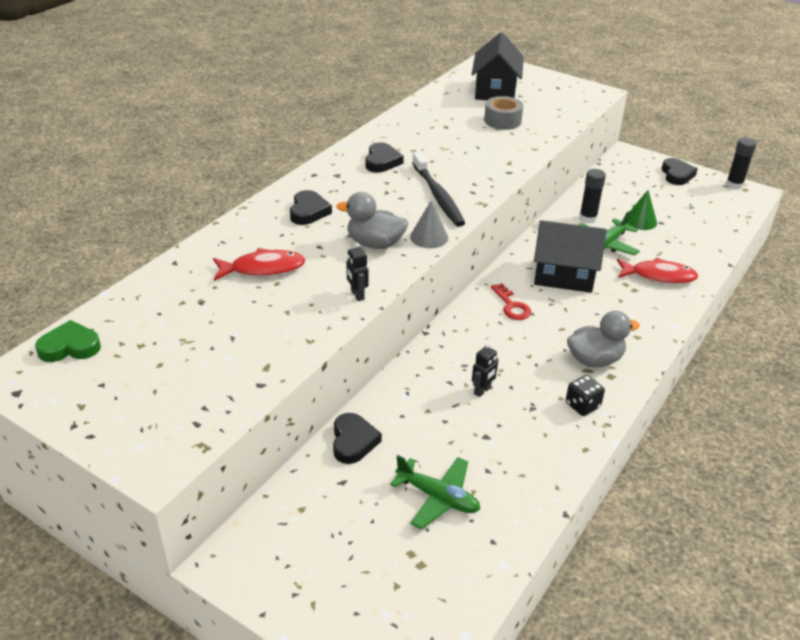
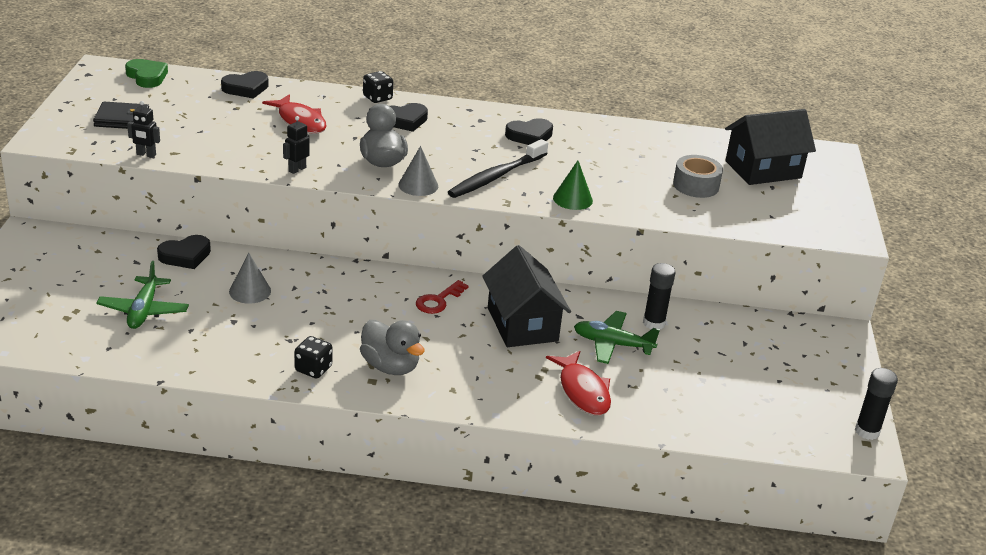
camera: 60 degrees right, 5 degrees down
(158, 389) = (122, 119): none -> black wallet
(253, 213) = (377, 98): none -> black dice
(441, 412) = (250, 291): none -> grey cone
(482, 391) = (294, 307): black robot -> black robot (146, 155)
(640, 221) = (689, 363): green cone -> green cone (572, 199)
(677, 175) = (835, 378): black heart -> black heart (246, 88)

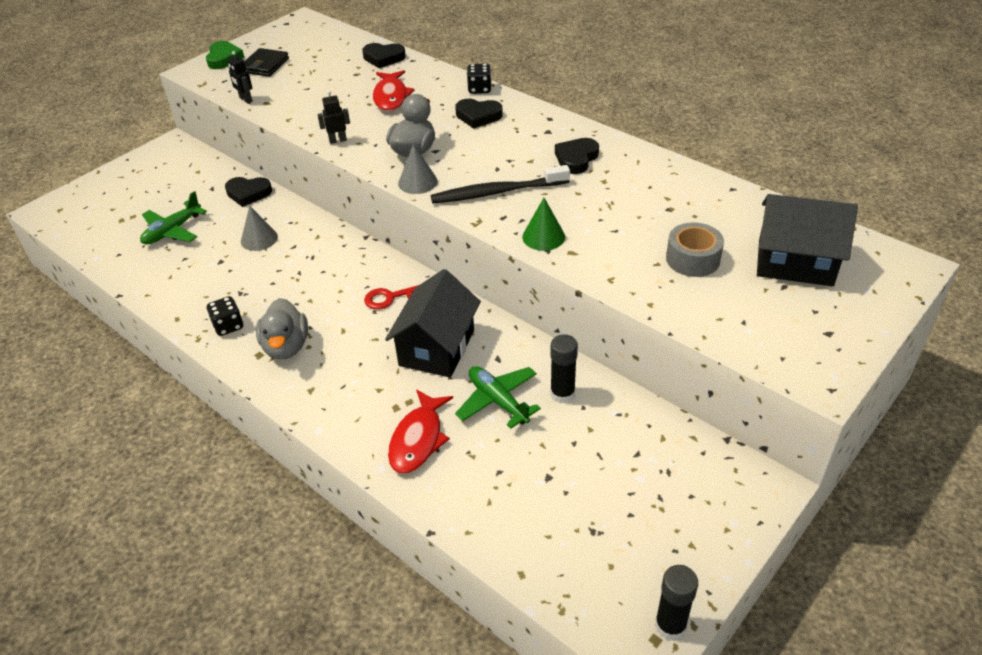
camera: 40 degrees right, 10 degrees up
(122, 119) = (265, 65): black wallet -> black wallet turned 75 degrees clockwise
(147, 77) = (323, 33): green heart -> green heart (224, 58)
(530, 136) = (576, 159): black heart -> black heart turned 105 degrees clockwise

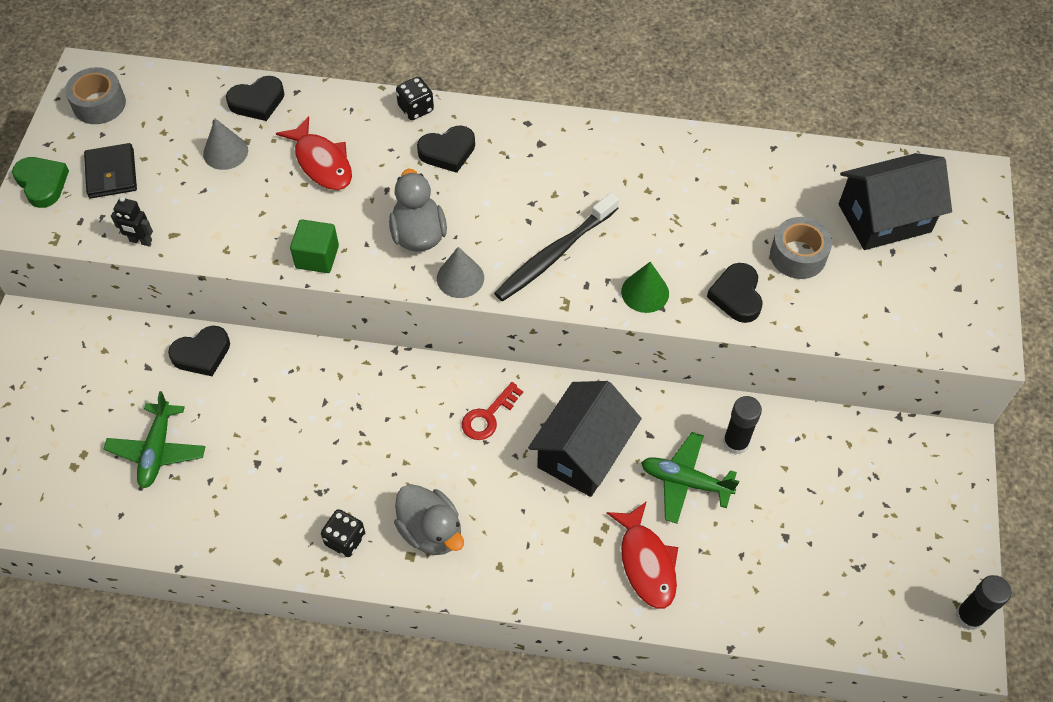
camera: 35 degrees left, 15 degrees up
(259, 239) = (275, 411): grey cone -> grey cone (225, 152)
(293, 34) = (99, 104): none -> grey tape
(338, 140) = (317, 257): black robot -> green cube
(437, 348) = (583, 452): black house -> black house turned 45 degrees clockwise
(576, 159) = (599, 171): black heart -> black heart (736, 296)

